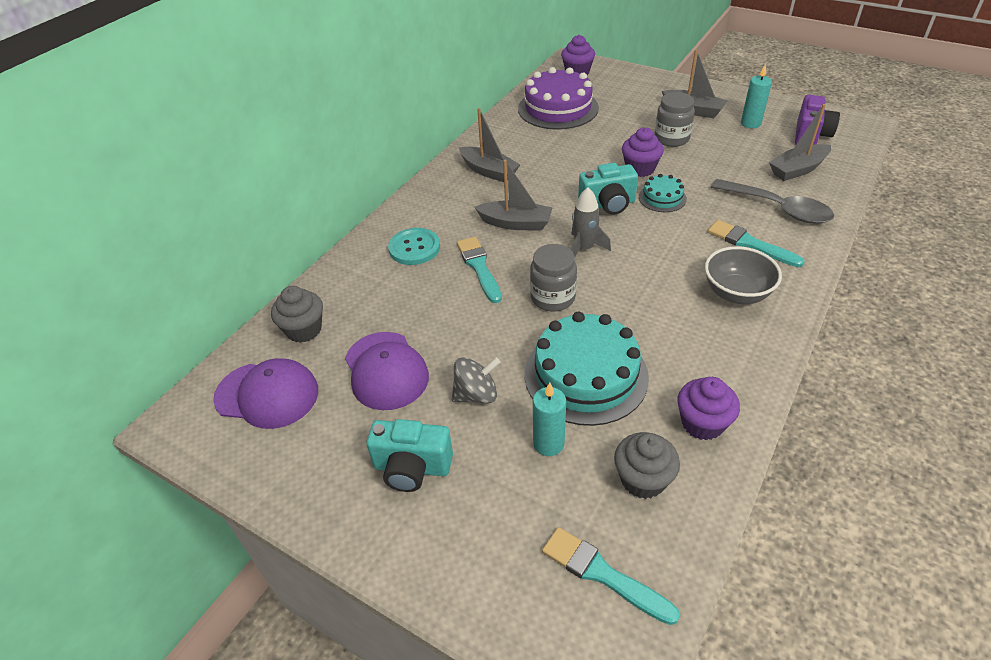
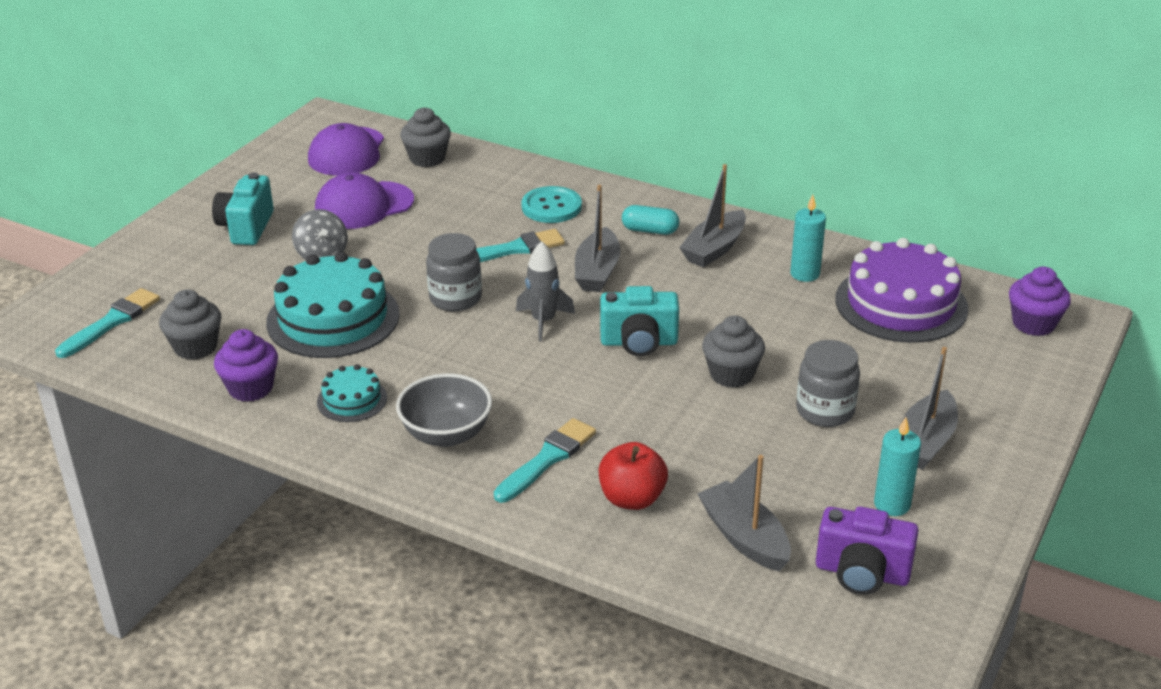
camera: 85 degrees right, 10 degrees down
(460, 198) = (650, 230): none -> turquoise capsule
(548, 443) = (252, 296): turquoise candle -> turquoise candle (805, 274)
(608, 205) = (639, 342): turquoise camera -> turquoise camera turned 75 degrees counterclockwise
(640, 169) = (731, 374): purple cupcake -> grey cupcake
(662, 198) = (657, 390): turquoise cake -> turquoise cake (352, 400)
(778, 208) = (632, 498): grey spoon -> red apple

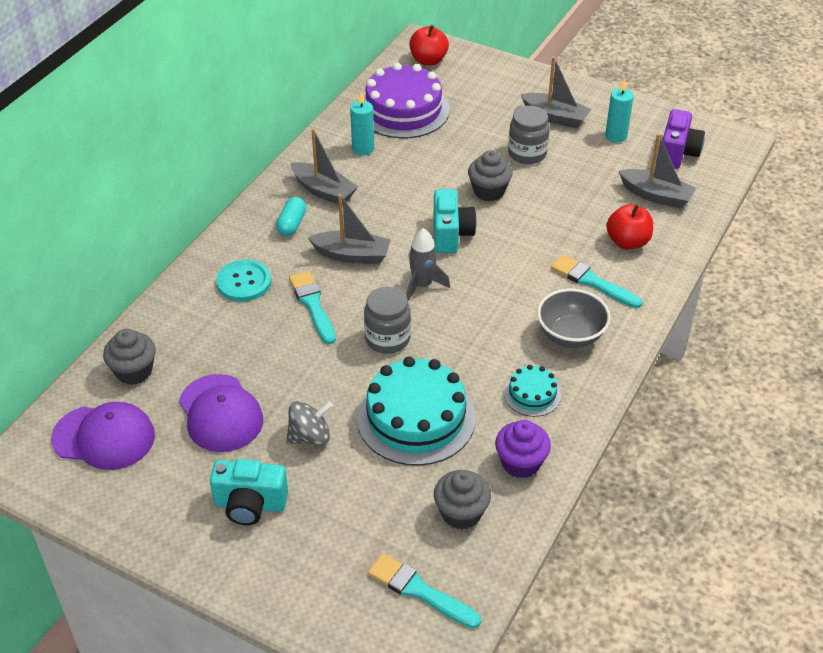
camera: 90 degrees left, 10 degrees up
(744, 537) = (656, 195): grey boat -> grey boat turned 120 degrees counterclockwise
(1033, 324) = (428, 60): purple cupcake -> red apple

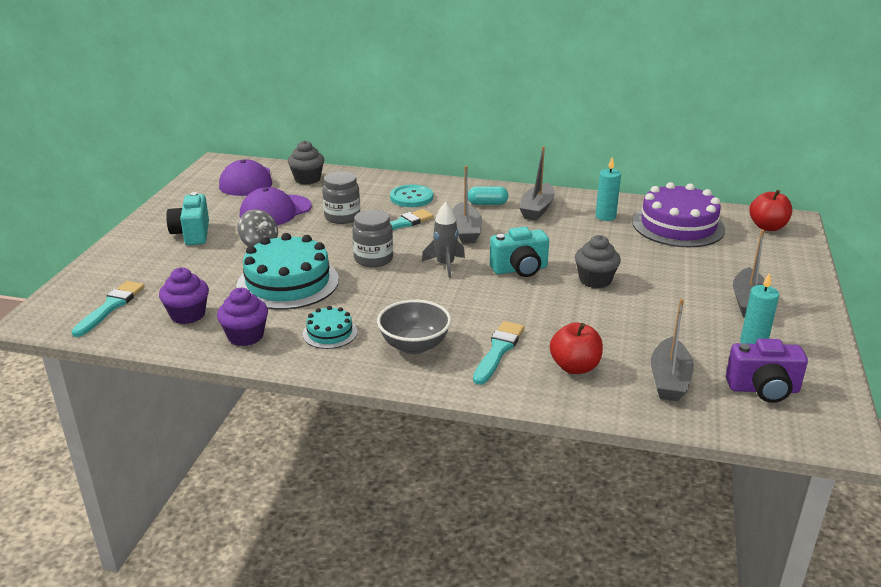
camera: 75 degrees right, 15 degrees down
(461, 513) = (188, 315): grey cupcake -> purple cupcake
(527, 153) = (671, 293): grey jar -> grey jar (342, 217)

